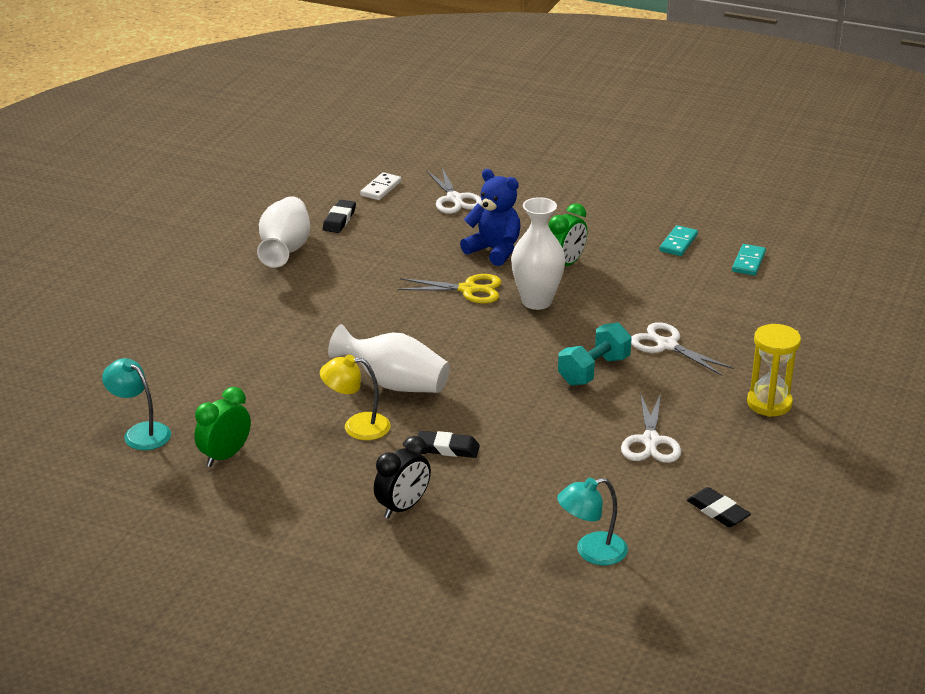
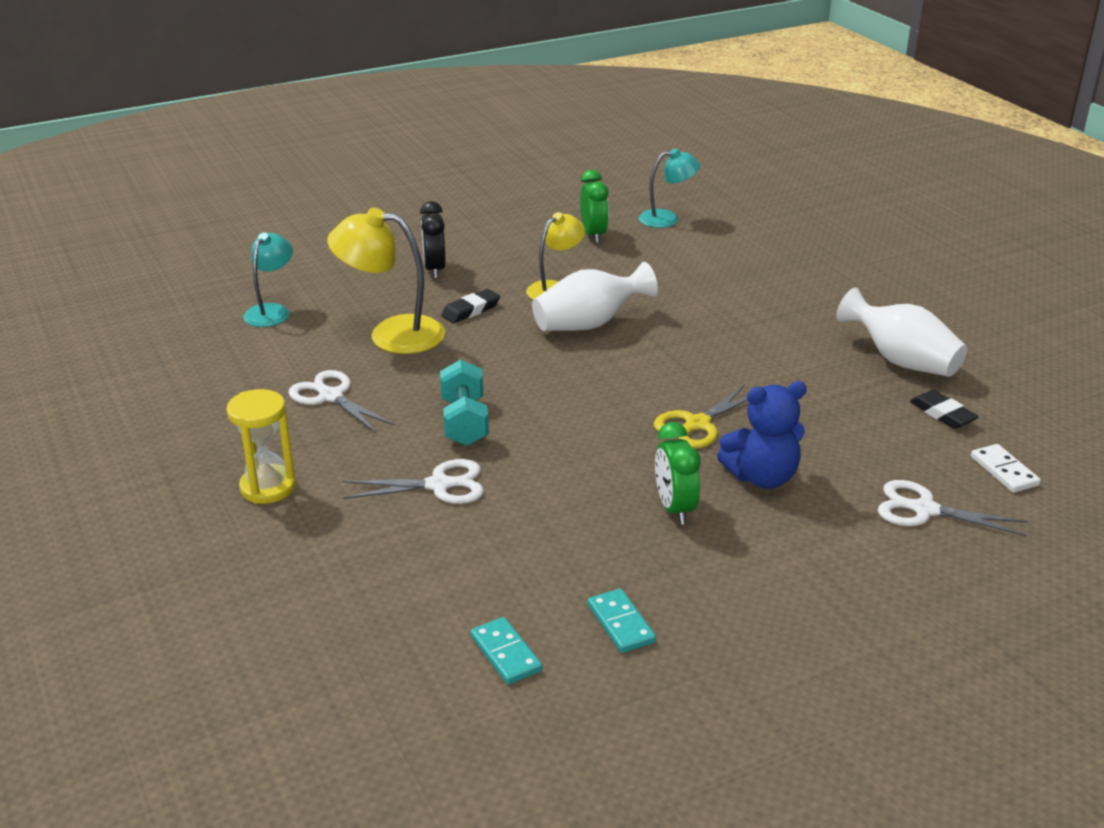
camera: 130 degrees right, 0 degrees up
(535, 465) = (391, 334): none -> yellow lamp
(537, 301) = (623, 452): white vase -> none
(718, 511) = (210, 379): black eraser -> none

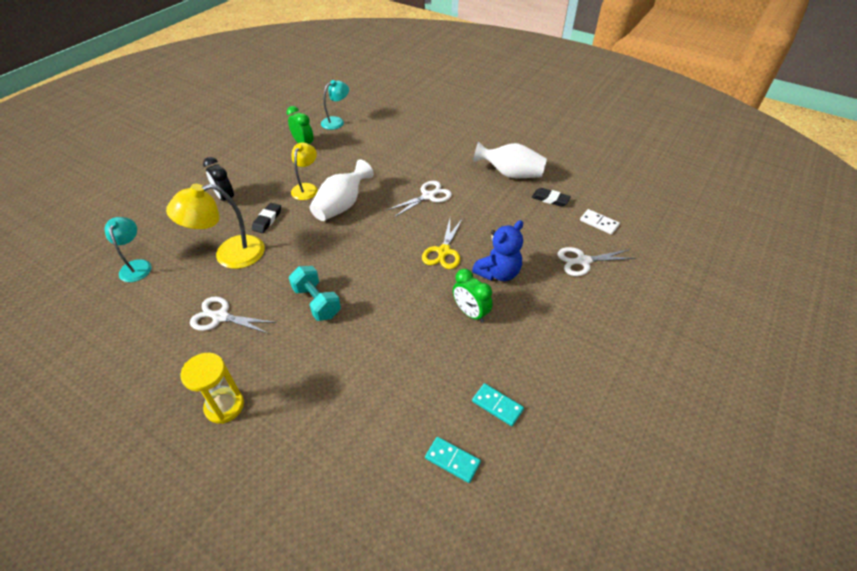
camera: 30 degrees left, 15 degrees up
(439, 485) = (332, 355): white scissors -> white scissors (428, 196)

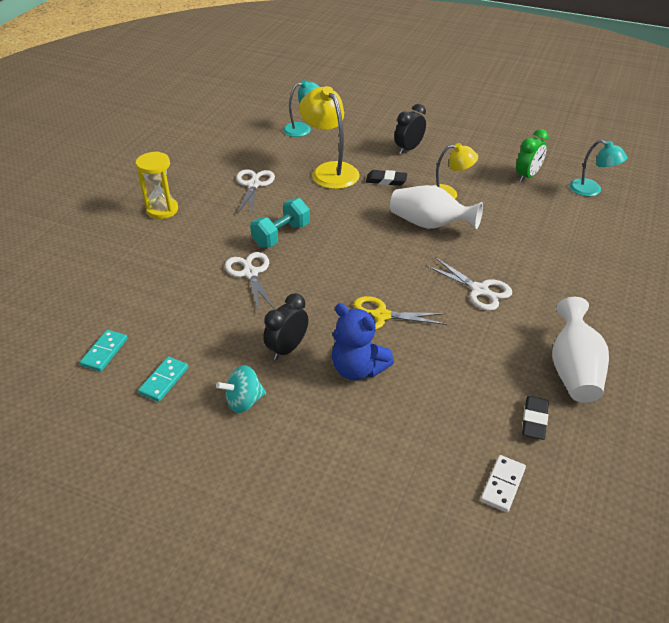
camera: 80 degrees right, 5 degrees down
(470, 313) = (287, 349): green clock -> black clock
(526, 347) = (244, 401): none -> turquoise spinning top
(583, 261) = (407, 461): white scissors -> white scissors (250, 273)

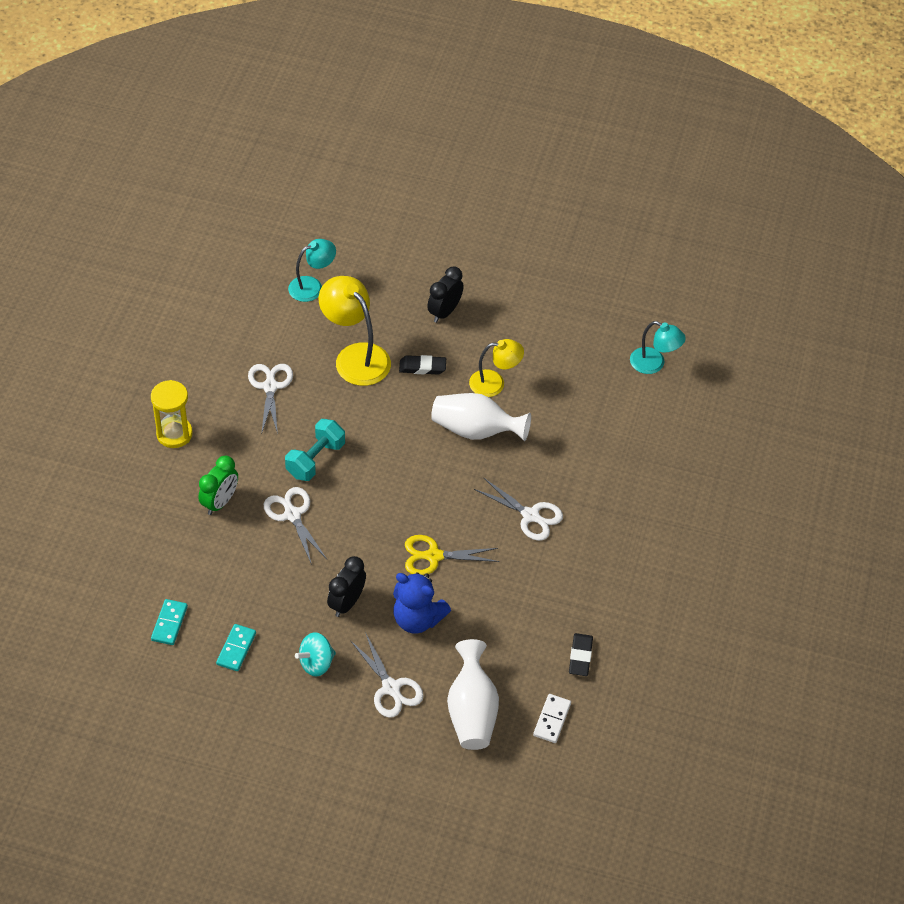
camera: 10 degrees left, 10 degrees up
(320, 433) = (391, 688): none -> white scissors
(527, 176) = (583, 347): green clock -> green clock (220, 502)
(573, 370) = (618, 601): white vase -> white vase (472, 711)

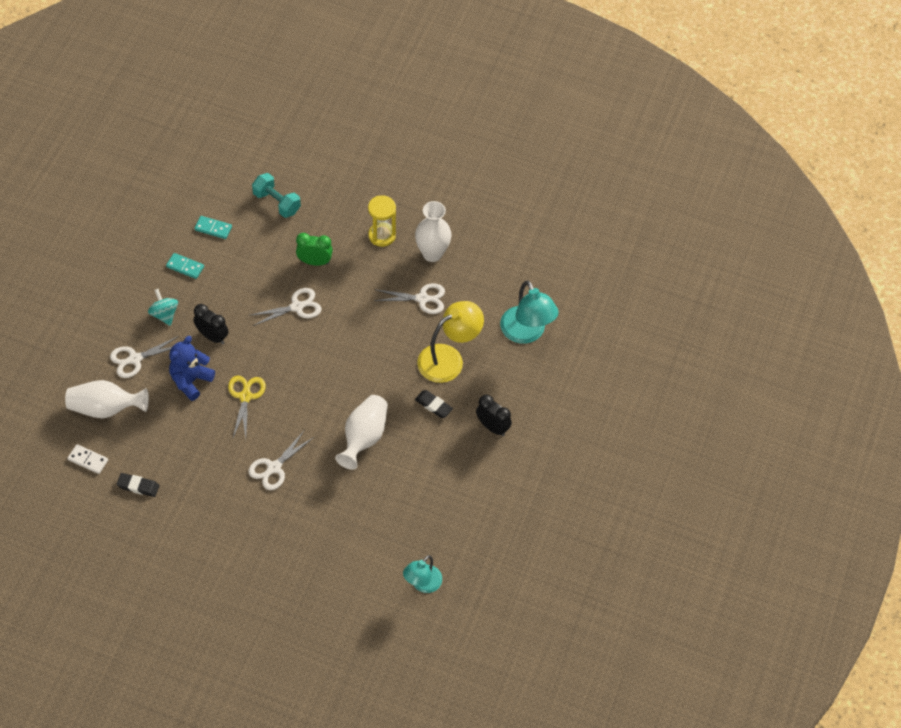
camera: 95 degrees right, 5 degrees up
(201, 381) = (432, 253): none -> white vase
(220, 502) = (314, 262): green clock -> green clock turned 150 degrees clockwise
(312, 286) = (526, 333): turquoise lamp -> turquoise lamp, size x1.58
(315, 459) = (347, 325): turquoise dumbbell -> turquoise dumbbell (277, 202)
(422, 367) = (433, 405): black eraser -> black eraser turned 60 degrees counterclockwise
(494, 383) = (412, 457): yellow lamp -> none

